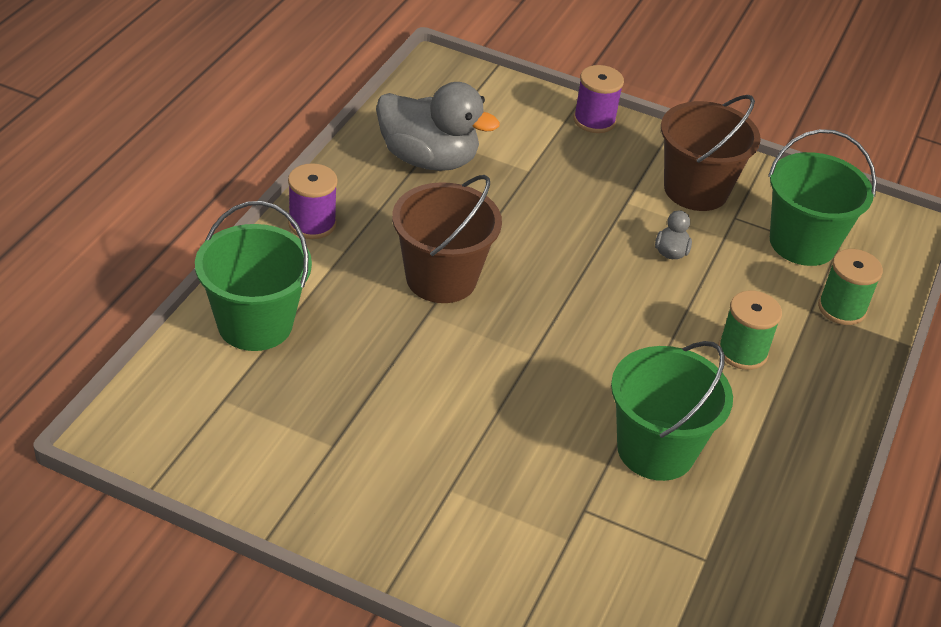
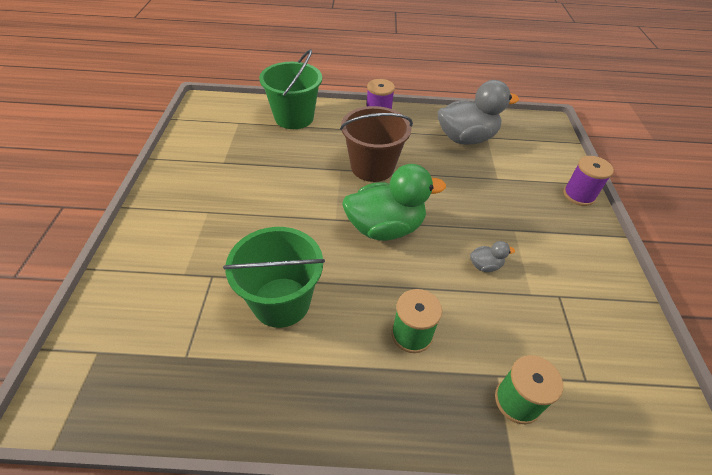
camera: 70 degrees right, 5 degrees up
(428, 159) = (466, 138): grey duck -> grey duck turned 105 degrees counterclockwise
(571, 312) = (385, 228): none -> green duck
(695, 190) = (566, 265): brown bucket -> none
(802, 243) = (573, 351): green bucket -> none

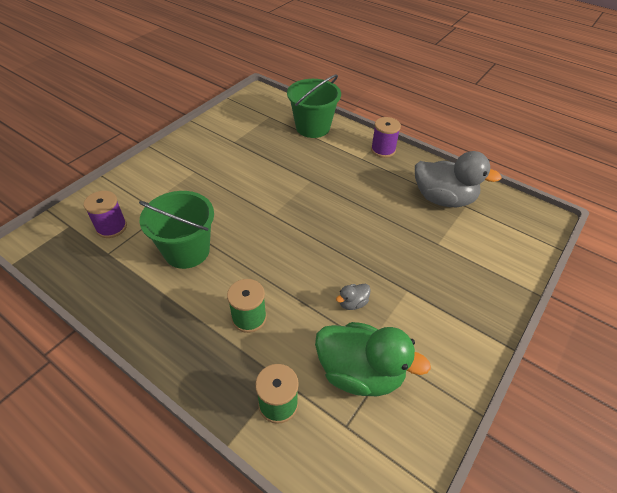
camera: 35 degrees right, 0 degrees up
(372, 167) = (337, 189): brown bucket -> none
(385, 228) = (302, 237): green duck -> green duck (360, 372)
(485, 265) = (352, 303): grey duck -> grey duck turned 120 degrees clockwise
(579, 195) = (504, 293): purple spool -> purple spool (111, 227)

